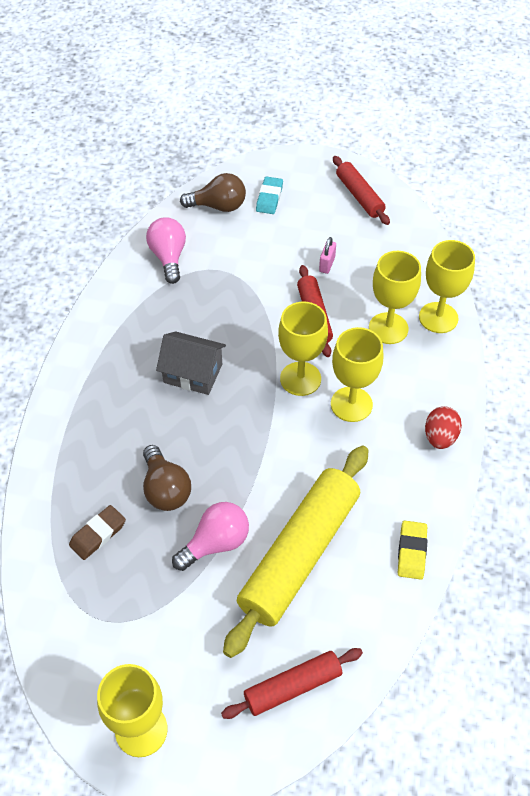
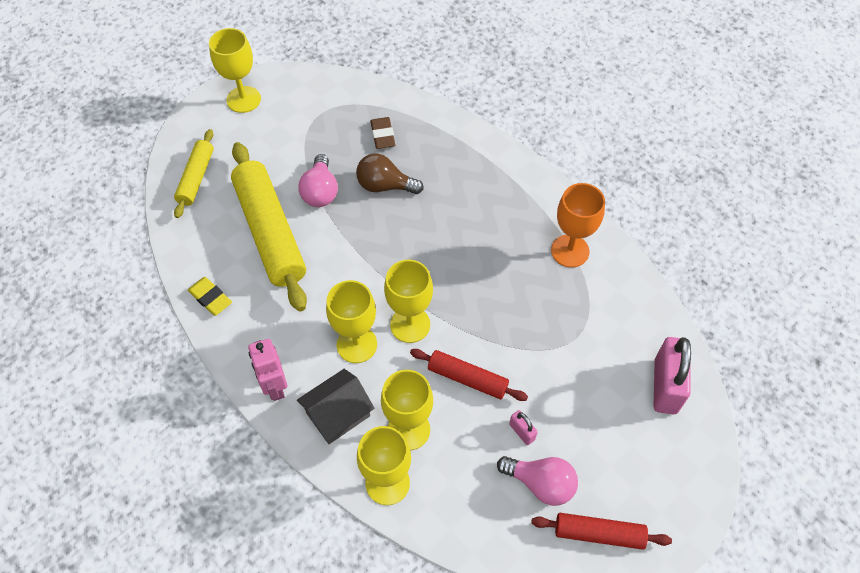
camera: 125 degrees right, 5 degrees up
(136, 310) = (570, 251): none -> orange goblet
(169, 257) = (619, 307): pink light bulb -> pink light bulb (541, 484)
(193, 373) = (473, 255): grey house -> grey house (338, 414)
(218, 206) = (665, 386): brown light bulb -> pink padlock
(269, 198) = (650, 440): turquoise eraser -> none
(292, 686) = (196, 178): red rolling pin -> yellow rolling pin
(440, 437) = (275, 386): red egg -> pink robot

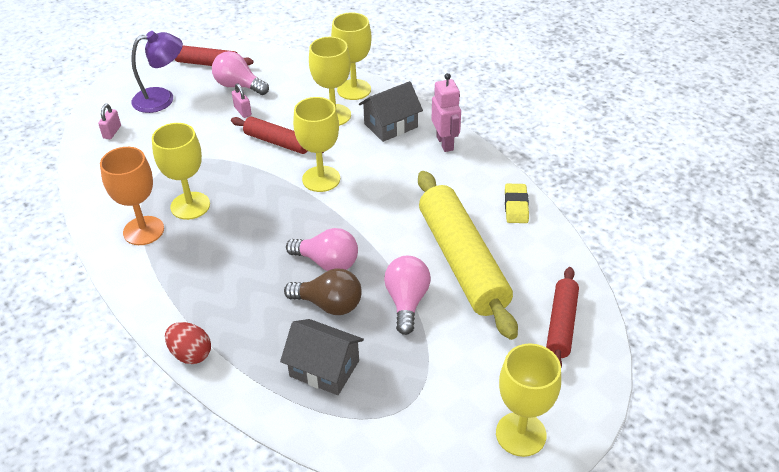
camera: 175 degrees left, 15 degrees down
(196, 178) = (561, 324): yellow rolling pin -> red rolling pin
(210, 298) = (516, 206): yellow eraser -> yellow eraser turned 45 degrees clockwise
(357, 344) = (372, 167): yellow goblet -> yellow goblet (190, 206)
(383, 135) = (324, 368): brown eraser -> grey house
(391, 225) = (327, 263): none -> pink light bulb
(486, 141) = (191, 354): none -> red egg
(631, 451) = (162, 99): none -> purple lamp
(665, 386) = (112, 132): pink padlock -> pink padlock, size x0.47

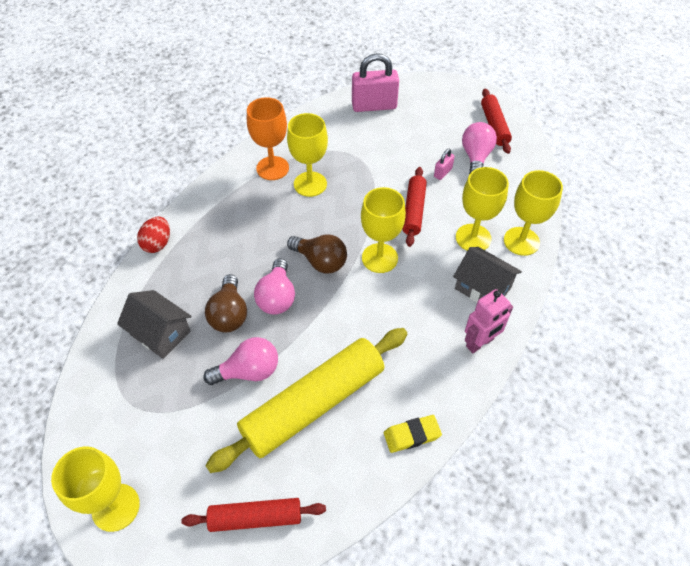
camera: 70 degrees right, 10 degrees up
(112, 132) = (374, 106): pink padlock -> pink padlock, size x2.14
(162, 99) = (430, 117): purple lamp -> none
(301, 221) = (320, 261): none -> brown light bulb
(324, 368) = (160, 333): grey house -> grey house turned 60 degrees counterclockwise

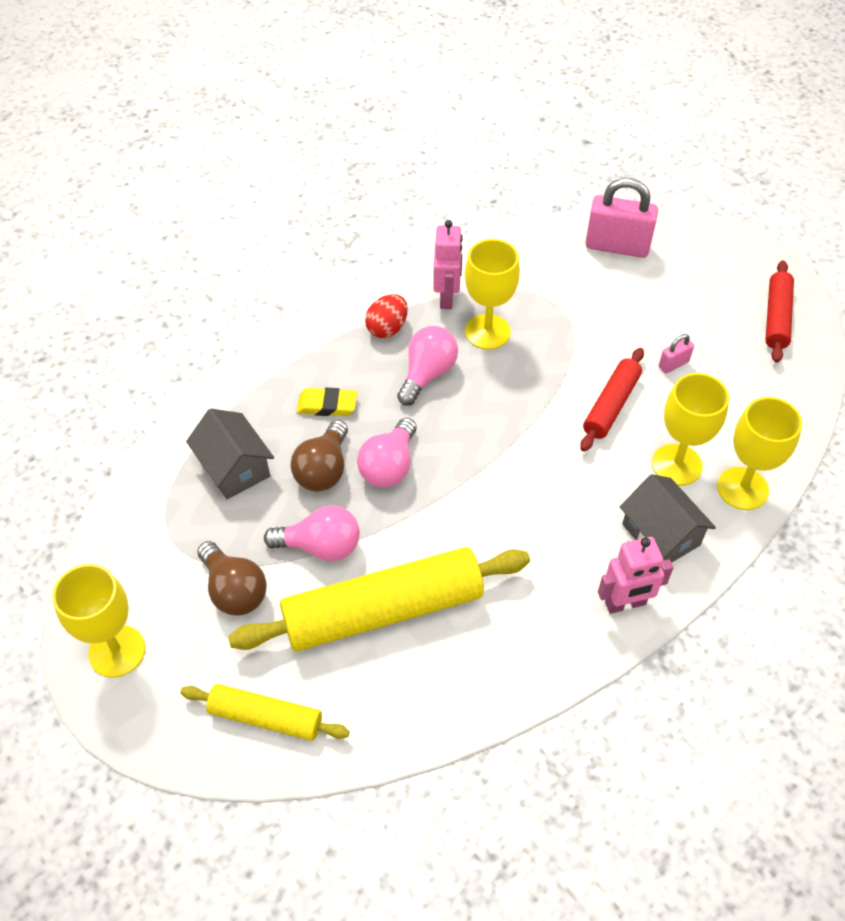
camera: 20 degrees right, 0 degrees up
(157, 244) = (269, 357): red egg -> red egg (387, 328)
(255, 517) = (266, 717): red rolling pin -> yellow rolling pin
(272, 168) = (447, 297): orange goblet -> pink robot
(320, 261) = (461, 437): brown light bulb -> brown light bulb (234, 590)
(379, 258) = (539, 455): yellow goblet -> none
(412, 435) = (488, 687): yellow eraser -> yellow eraser (327, 405)
(476, 157) = (730, 355): pink light bulb -> pink light bulb (427, 374)

